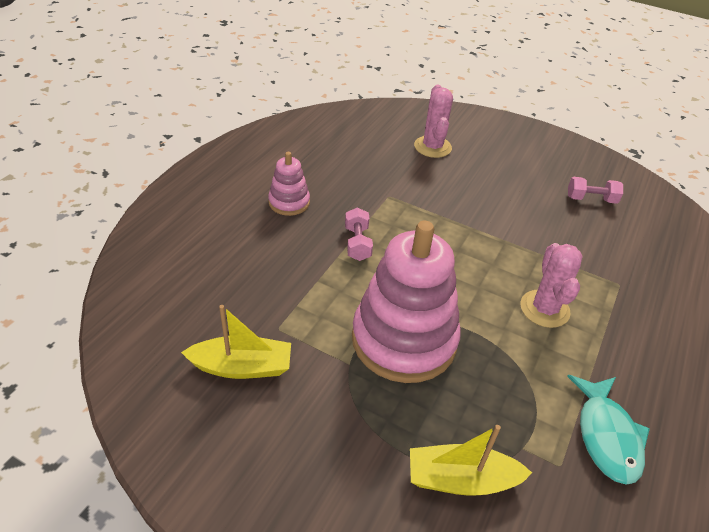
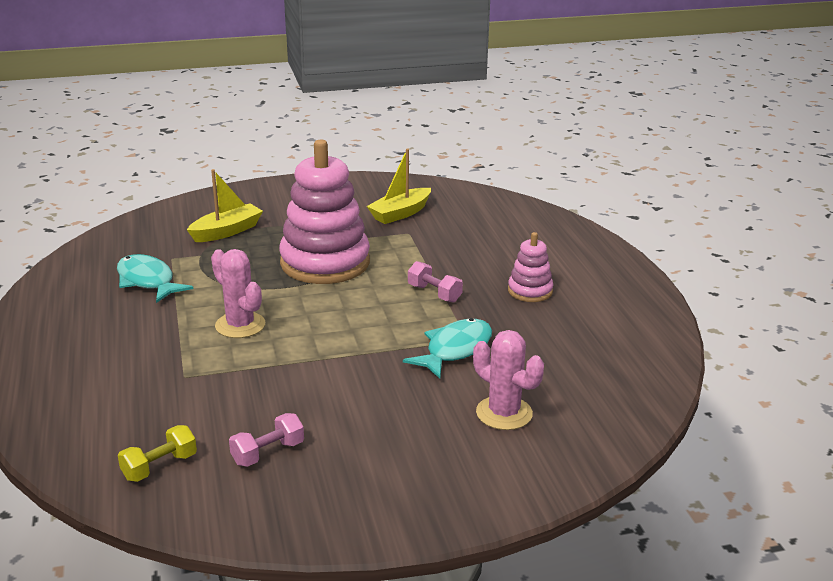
camera: 140 degrees right, 15 degrees down
(407, 193) = (455, 350): none -> turquoise fish
(664, 226) = (159, 466): none -> yellow dumbbell

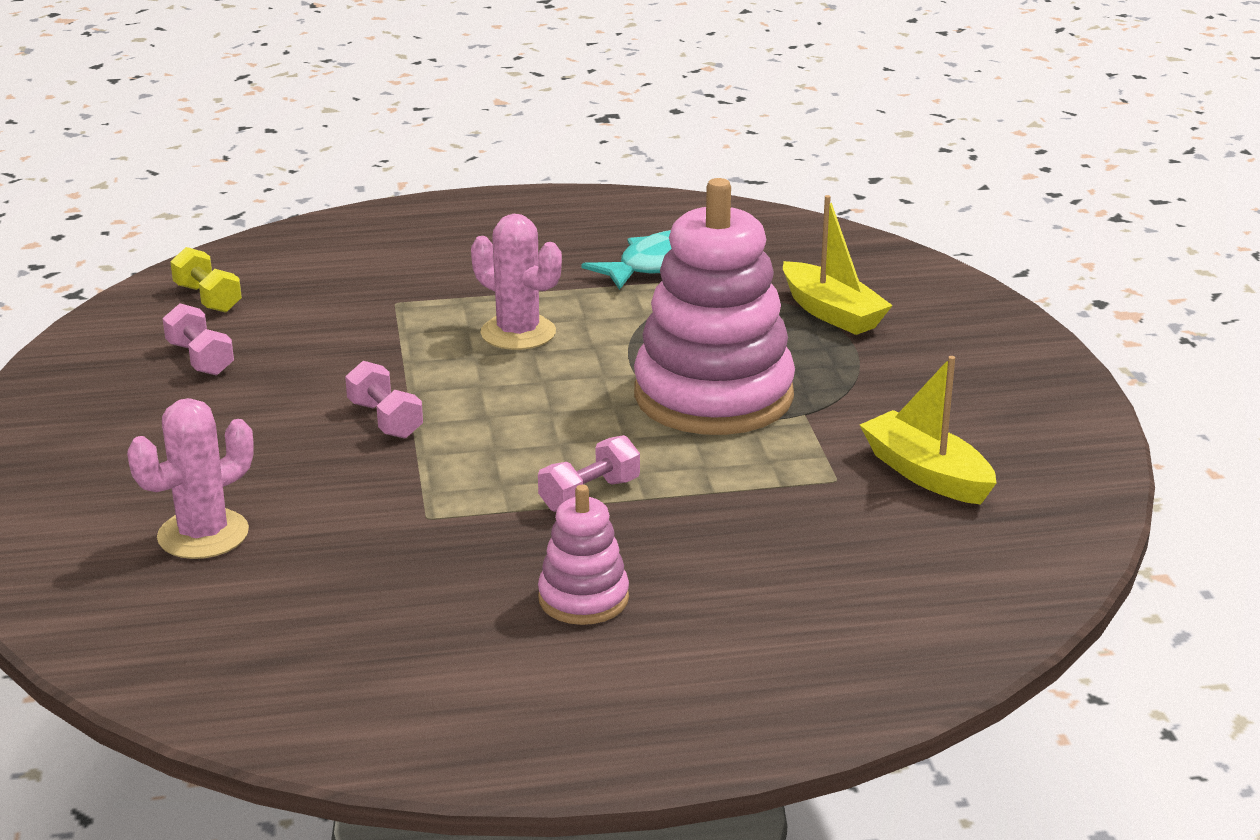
camera: 95 degrees right, 0 degrees up
(240, 325) = (518, 333): pink cactus -> pink cactus turned 75 degrees clockwise
(357, 363) = (385, 420): none -> pink dumbbell
(455, 350) = (397, 504): turquoise fish -> none

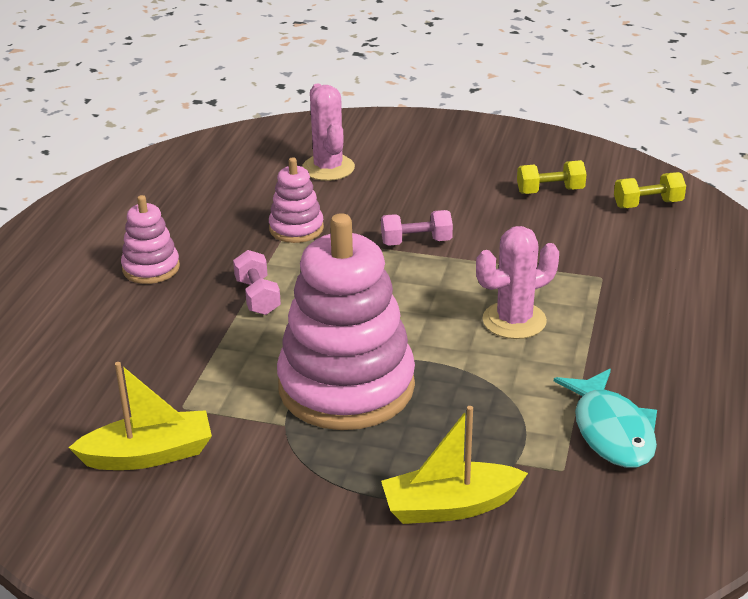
camera: 115 degrees right, 5 degrees up
(200, 359) = (550, 191): pink dumbbell -> yellow dumbbell
(402, 513) = (296, 228): none -> pink stacking toy

